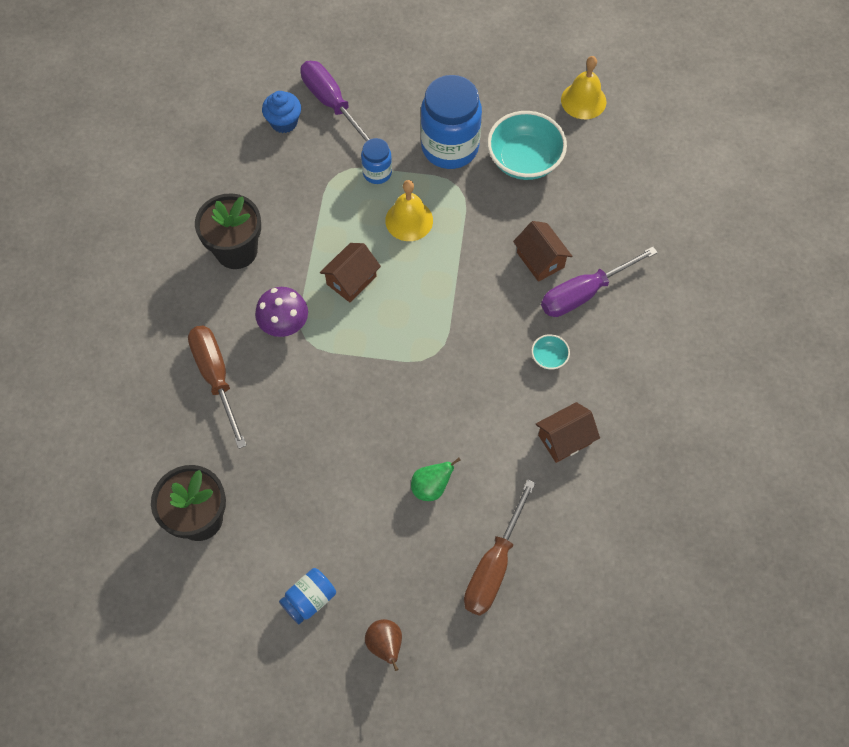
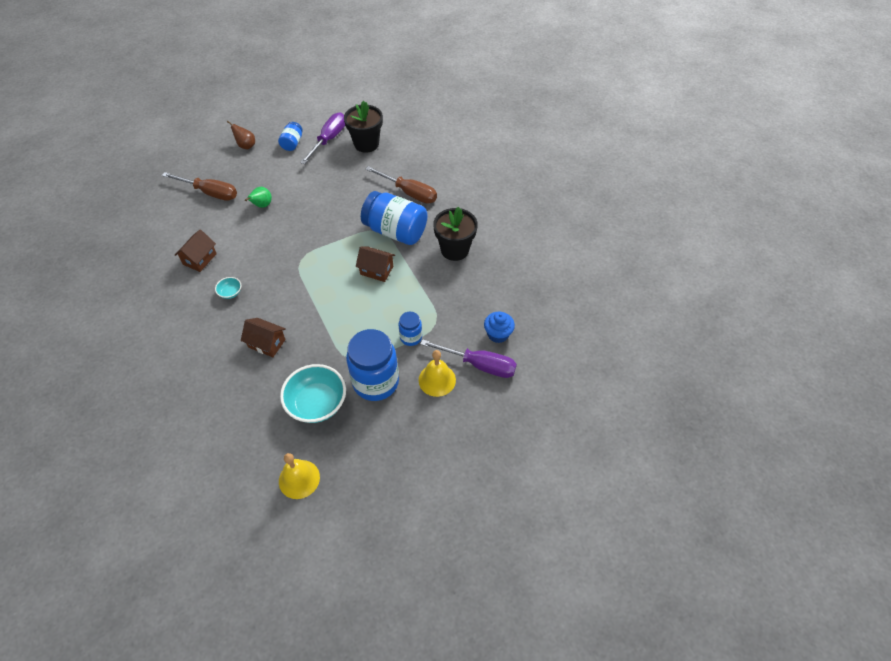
camera: 145 degrees right, 10 degrees down
(284, 324) = (395, 231): purple mushroom -> blue jar
(351, 280) = (376, 270): brown house -> brown house turned 75 degrees counterclockwise
(409, 220) = (368, 320): yellow bell -> yellow bell (437, 380)
(494, 566) = (210, 193): brown screwdriver -> brown screwdriver turned 120 degrees clockwise
(584, 293) = (226, 339): purple screwdriver -> purple screwdriver (329, 139)

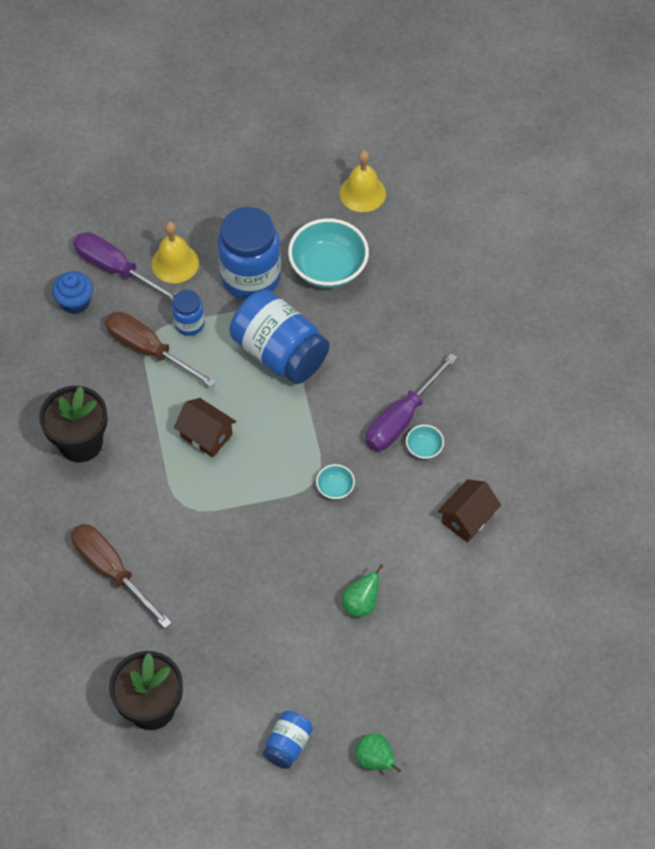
camera: 165 degrees left, 5 degrees up
(210, 193) = (447, 655): brown screwdriver -> brown screwdriver (148, 350)
(246, 146) = (375, 760): brown pear -> green pear
(267, 343) = (380, 359): brown house -> none
(286, 258) = (335, 488): none -> turquoise bowl
(329, 139) = (218, 738): purple screwdriver -> purple screwdriver (401, 418)
(395, 231) = (158, 498): blue jar -> blue jar (279, 353)

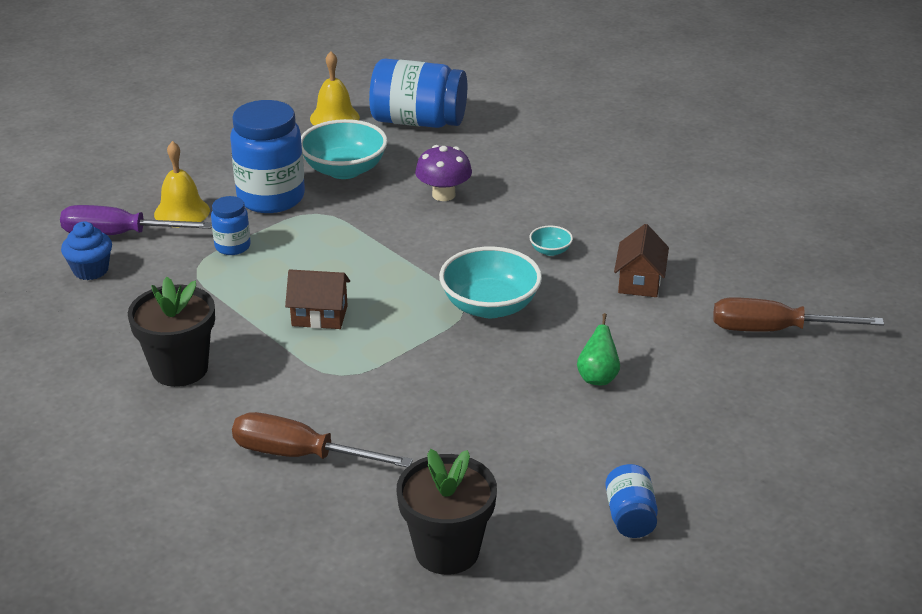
camera: 30 degrees left, 25 degrees down
(148, 350) = (202, 277): brown screwdriver -> brown screwdriver (773, 330)
(279, 353) = (346, 236): blue jar -> blue jar (418, 122)
(335, 488) = (490, 306): turquoise bowl -> turquoise bowl, size x2.22
(375, 760) = (733, 490): green pear -> none
(386, 338) = (443, 195): none -> purple mushroom
(401, 418) = (509, 239): purple screwdriver -> none

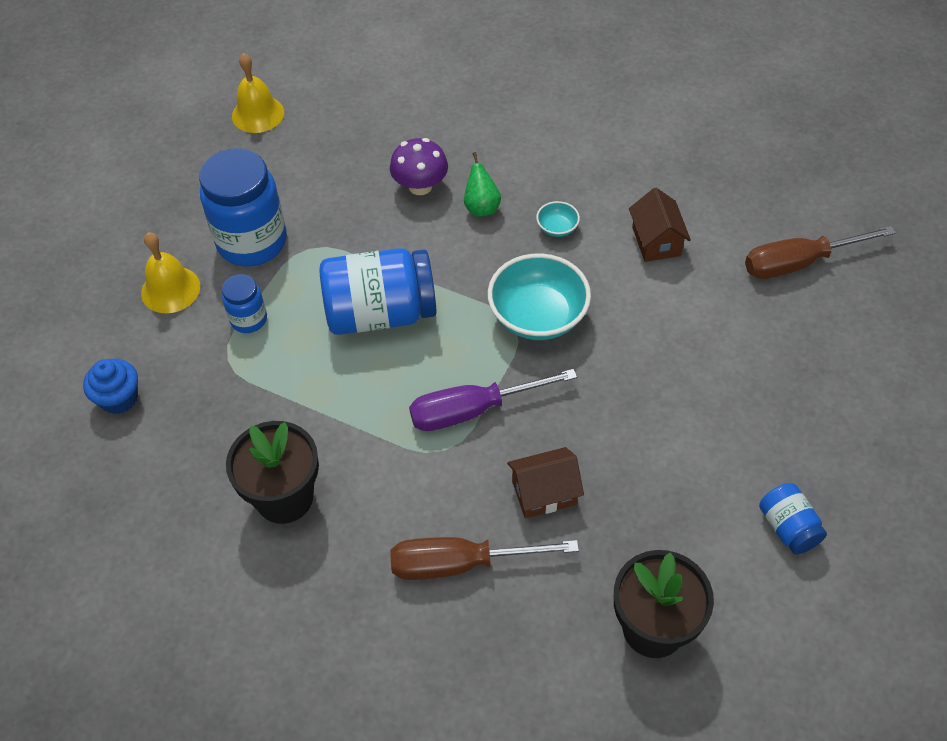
camera: 20 degrees left, 20 degrees up
(119, 235) = (122, 341): purple screwdriver -> purple screwdriver (473, 410)
(319, 316) = (384, 382): brown house -> brown house (544, 493)
(344, 170) = (305, 182): turquoise bowl -> none
(418, 122) = (344, 96): blue jar -> blue jar (380, 313)
(597, 377) = (678, 372): green pear -> green pear (481, 208)

